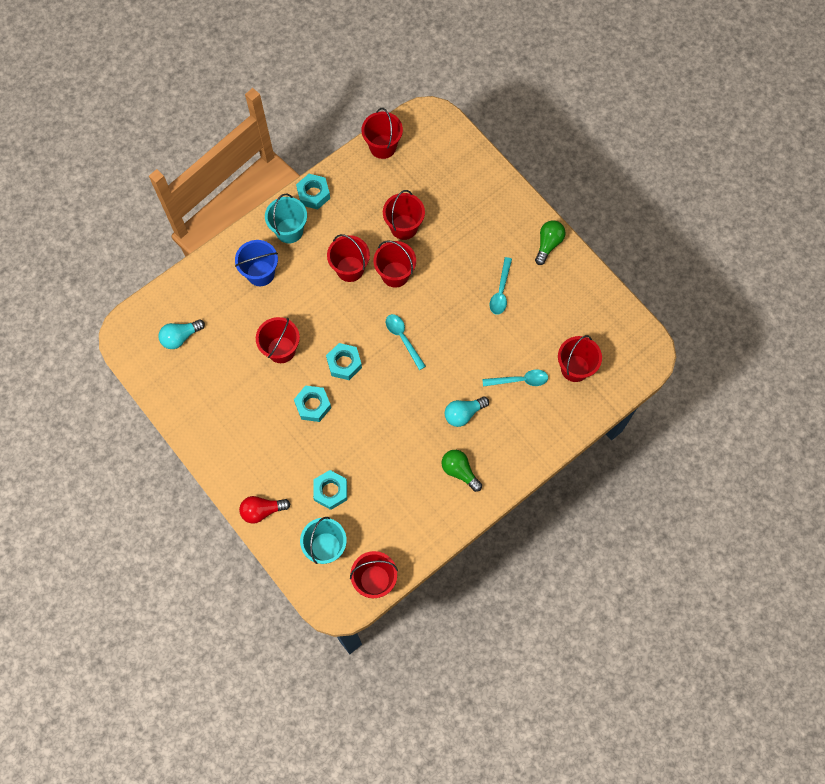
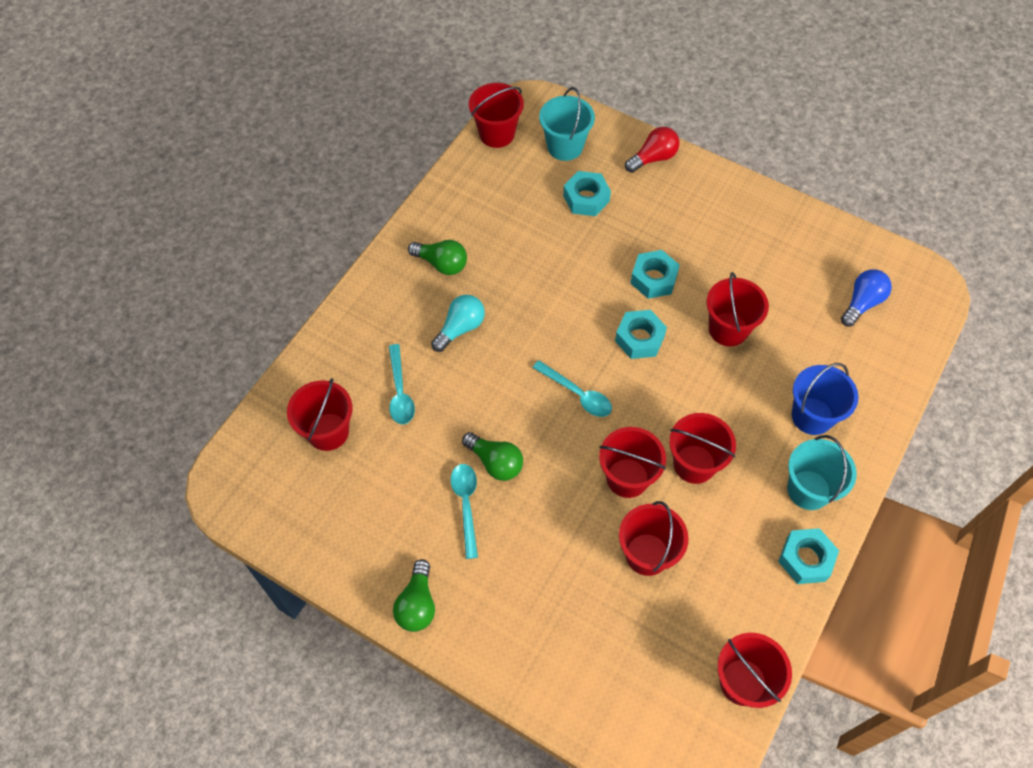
camera: 160 degrees right, 10 degrees down
(180, 337) = (862, 303): turquoise light bulb -> blue light bulb
(473, 311) = (495, 462): none -> green light bulb
(519, 380) = (400, 392): turquoise spoon -> turquoise spoon turned 75 degrees counterclockwise

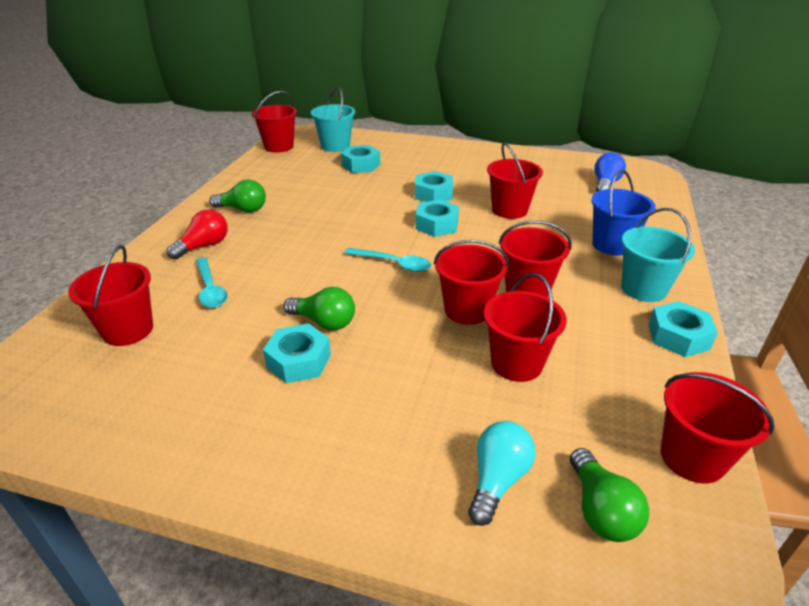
camera: 15 degrees left, 25 degrees down
(417, 604) = (252, 467): green light bulb -> green light bulb (600, 510)
(460, 328) = (267, 241): turquoise light bulb -> turquoise light bulb (497, 480)
(466, 505) = (298, 361): turquoise spoon -> turquoise nut
(653, 158) = (406, 143): red light bulb -> red light bulb (204, 246)

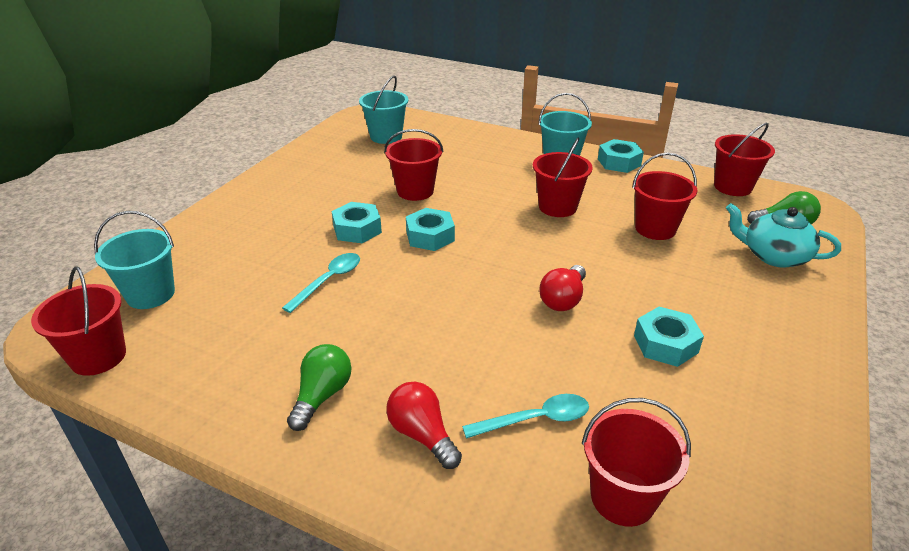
camera: 80 degrees left, 0 degrees up
(324, 322) = (604, 325): green light bulb -> none
(359, 298) = (563, 299): none -> red light bulb
(361, 165) = (239, 275): turquoise nut -> none
(393, 264) = (503, 272): turquoise spoon -> turquoise spoon (328, 281)
(467, 310) = (585, 240): red bucket -> none
(497, 480) = (774, 256): turquoise light bulb -> turquoise teapot
(605, 184) = (386, 136): blue light bulb -> turquoise bucket
(612, 245) = (495, 157): blue bucket -> none

